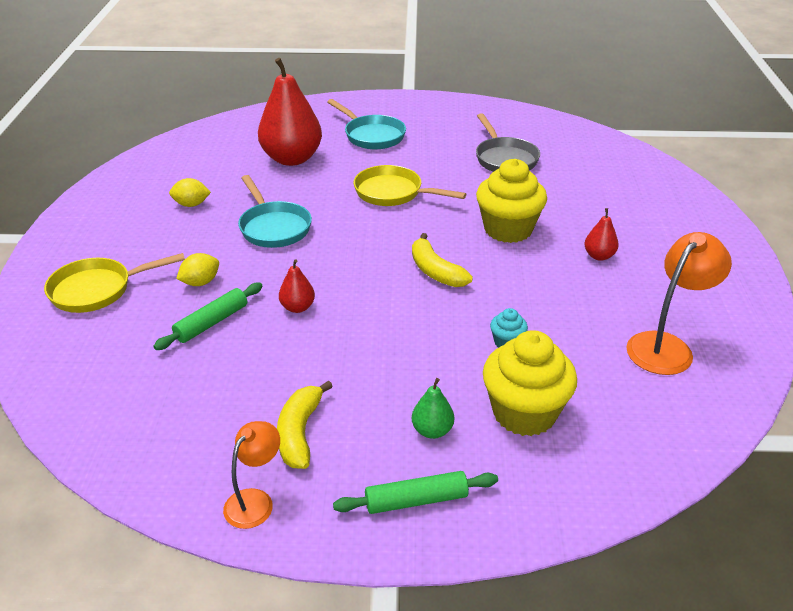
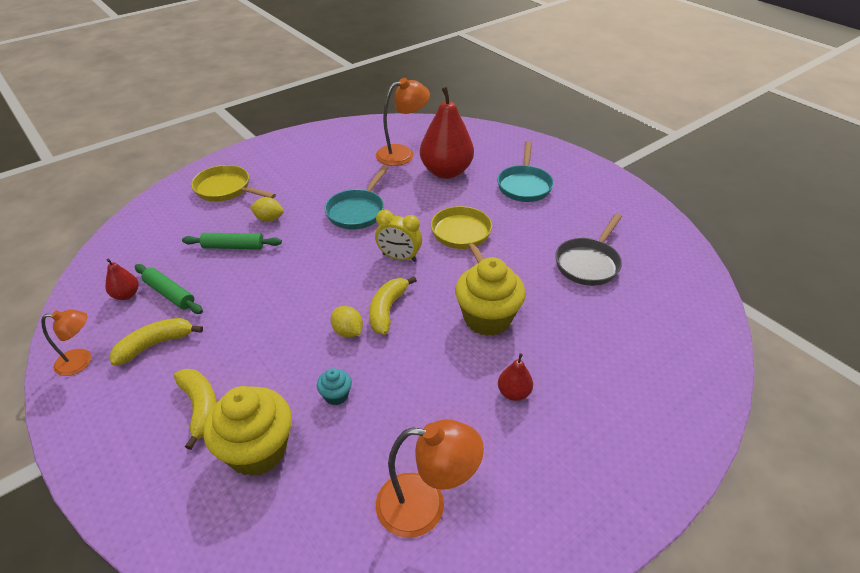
camera: 50 degrees right, 5 degrees up
(191, 204) = (345, 168): yellow lemon -> yellow lemon (348, 331)
(224, 166) = (402, 153): none -> orange lamp
(297, 307) = (281, 271): red pear -> red pear (126, 295)
(375, 235) = (399, 258): none -> yellow clock
(416, 500) = (123, 438): green rolling pin -> green rolling pin (170, 294)
(432, 430) = (201, 408): green pear -> yellow banana

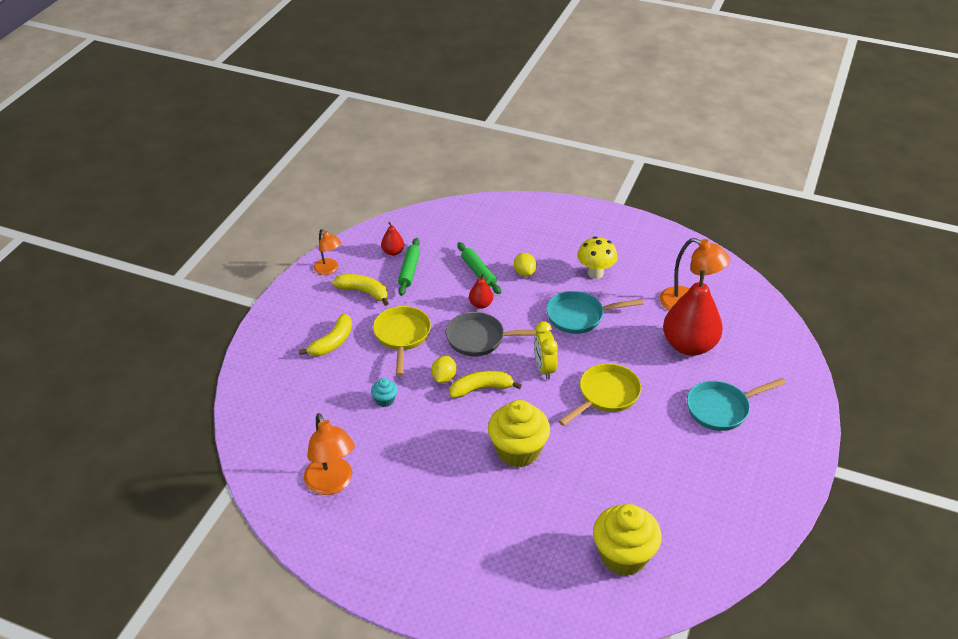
camera: 60 degrees right, 0 degrees up
(226, 189) = (537, 230): yellow pan -> yellow pan (402, 336)
(257, 450) = (320, 385): yellow cupcake -> yellow cupcake (623, 556)
(317, 181) = (595, 273): none -> yellow mushroom
(514, 393) = (453, 495): red pear -> red pear (481, 304)
(588, 263) = (643, 495): grey pan -> grey pan (480, 339)

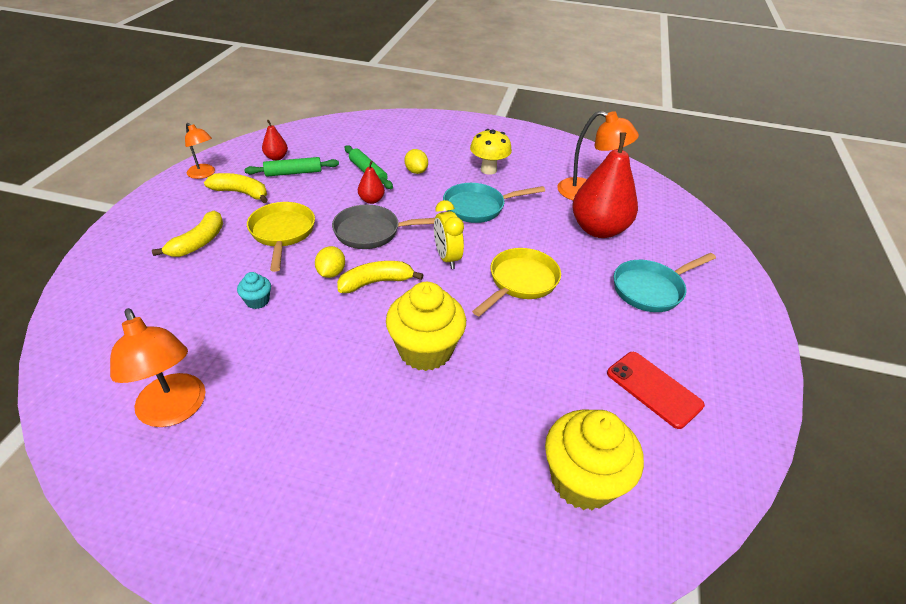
camera: 10 degrees left, 0 degrees up
(409, 271) = (293, 173): green rolling pin -> green rolling pin turned 75 degrees clockwise
(697, 495) = (654, 389): none -> red phone

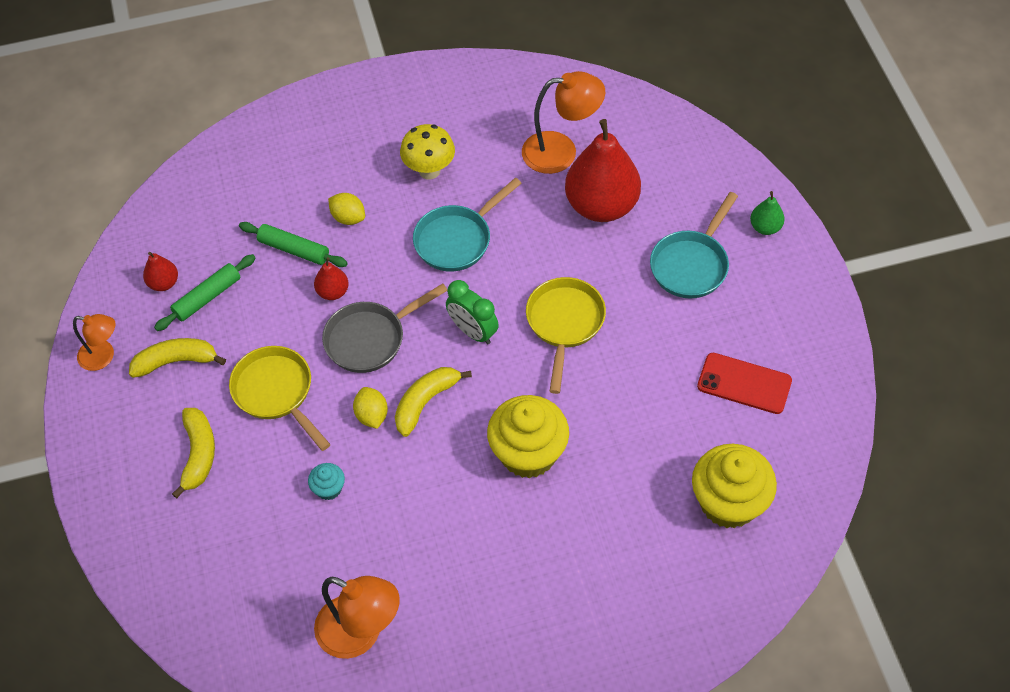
camera: 25 degrees left, 15 degrees up
(447, 258) = (473, 331): yellow clock -> green clock
(730, 292) = (765, 227): none -> green pear

